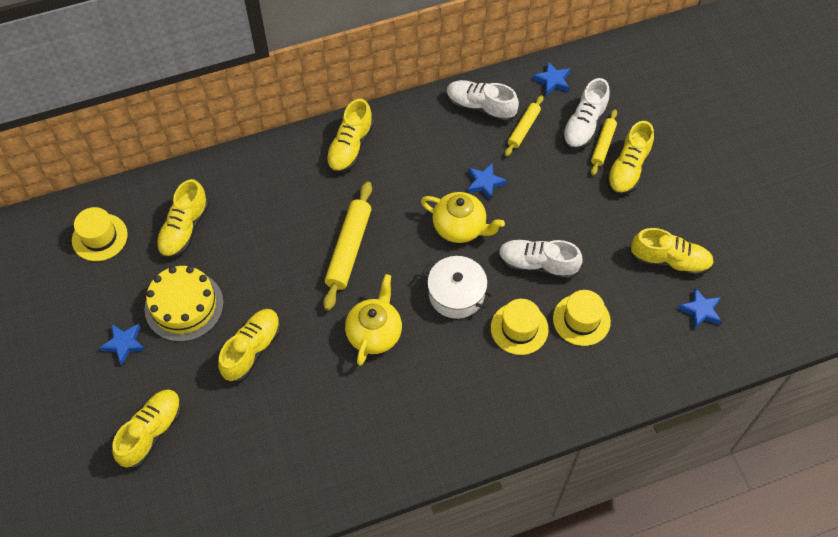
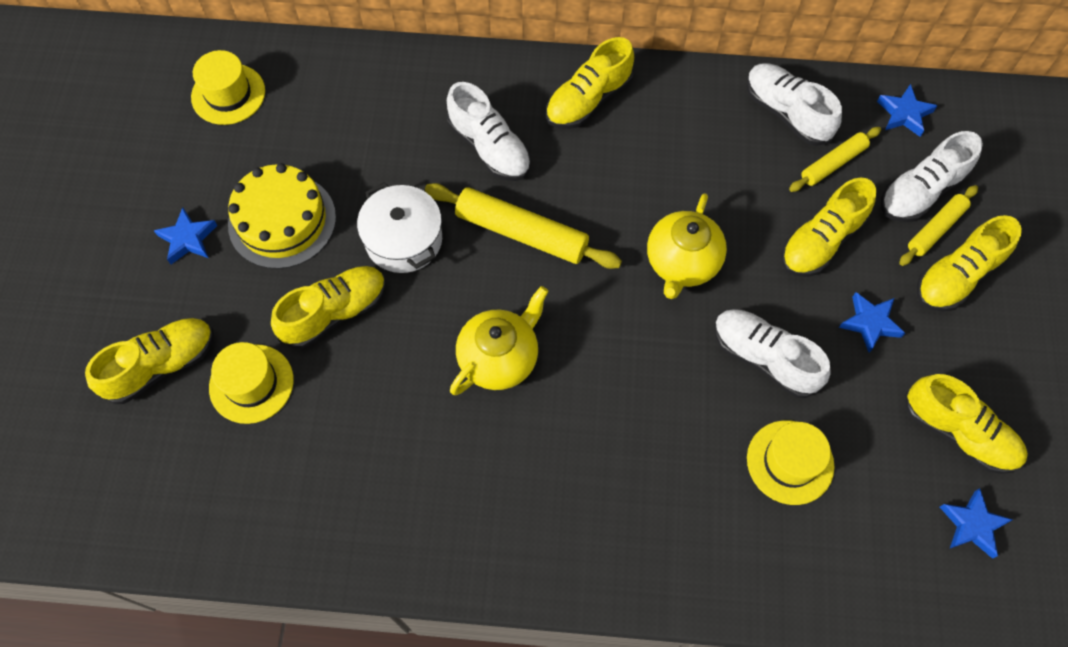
camera: 25 degrees right, 5 degrees up
(184, 229) = (332, 124): yellow shoe -> yellow shoe (821, 241)
(300, 203) = (489, 147): none -> white shoe
(349, 249) = (521, 233): yellow rolling pin -> yellow rolling pin turned 75 degrees clockwise
(456, 294) = (633, 352): white pot -> white pot (403, 239)
(460, 227) = (681, 263): yellow teapot -> yellow teapot turned 60 degrees clockwise
(485, 183) = (744, 216): blue star -> blue star (870, 323)
(519, 328) = (696, 436): yellow hat -> yellow hat (251, 383)

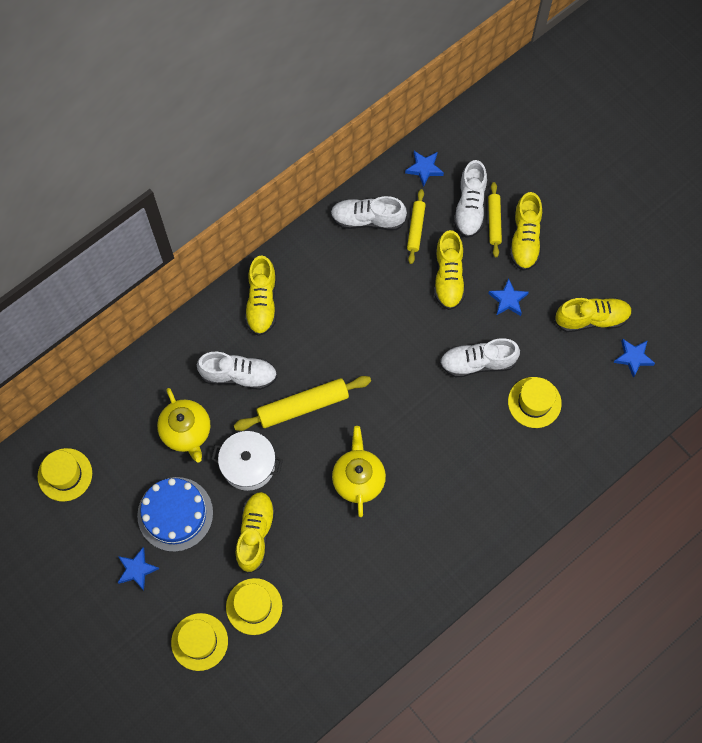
camera: 45 degrees left, 5 degrees up
(161, 365) = (199, 642): yellow shoe -> yellow hat
(282, 221) = (175, 514): yellow cake -> blue cake
(681, 263) = (395, 349): yellow teapot -> yellow teapot (186, 432)

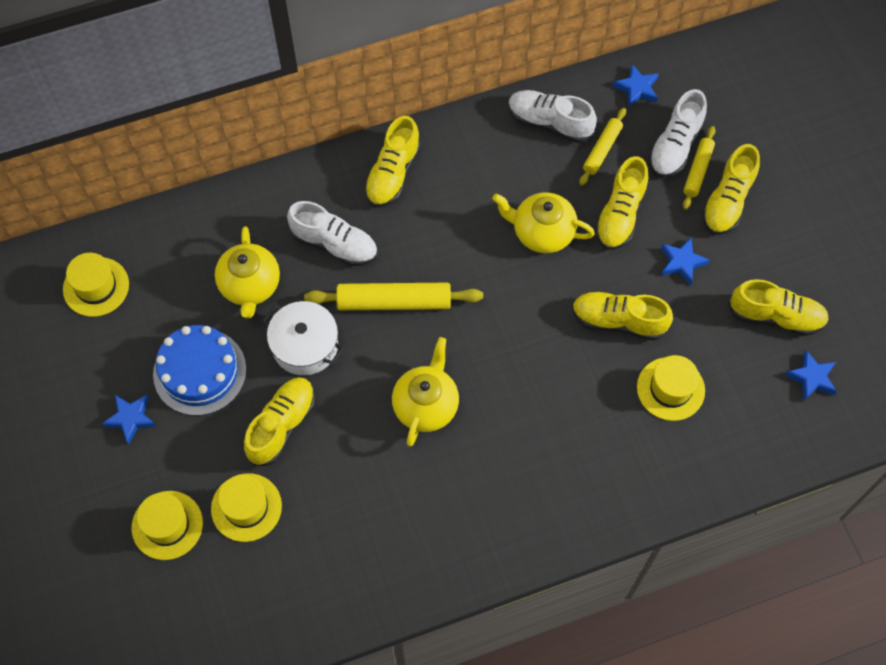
camera: 20 degrees right, 5 degrees down
(394, 311) = (542, 232): none -> yellow teapot
(477, 363) = (618, 321): white shoe -> yellow shoe

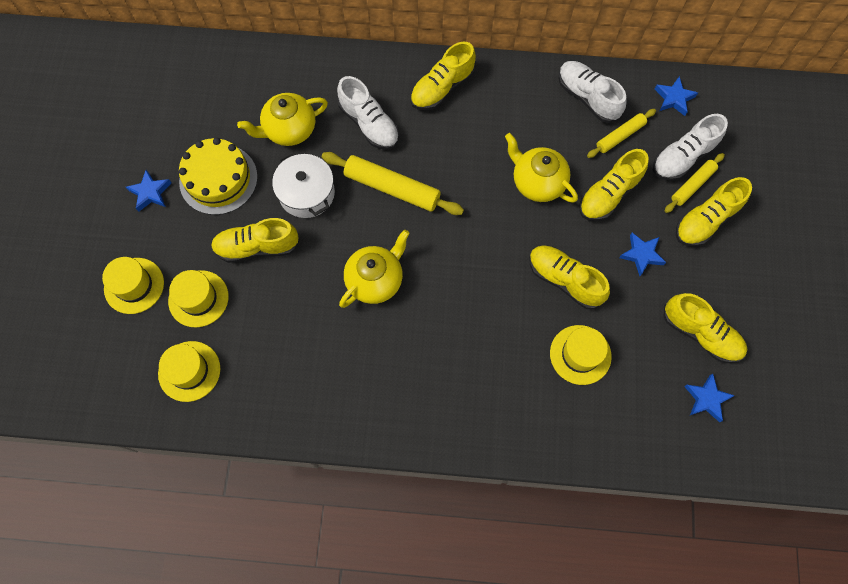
camera: 25 degrees right, 5 degrees up
(96, 287) = (177, 83): yellow hat -> yellow hat (189, 371)
(199, 372) = (218, 179): blue cake -> yellow cake
(250, 286) = (289, 130): yellow teapot -> yellow teapot turned 45 degrees clockwise
(282, 425) = (257, 247): yellow shoe -> yellow shoe turned 150 degrees counterclockwise

